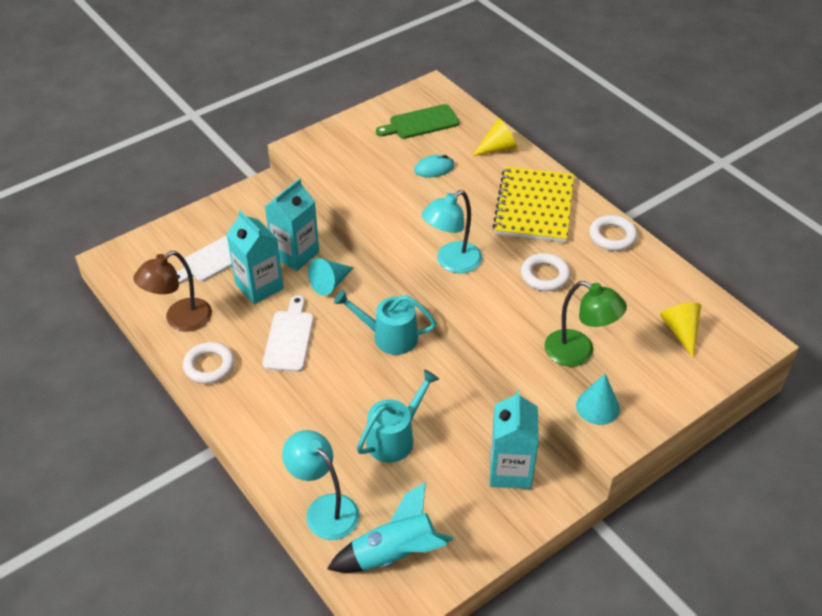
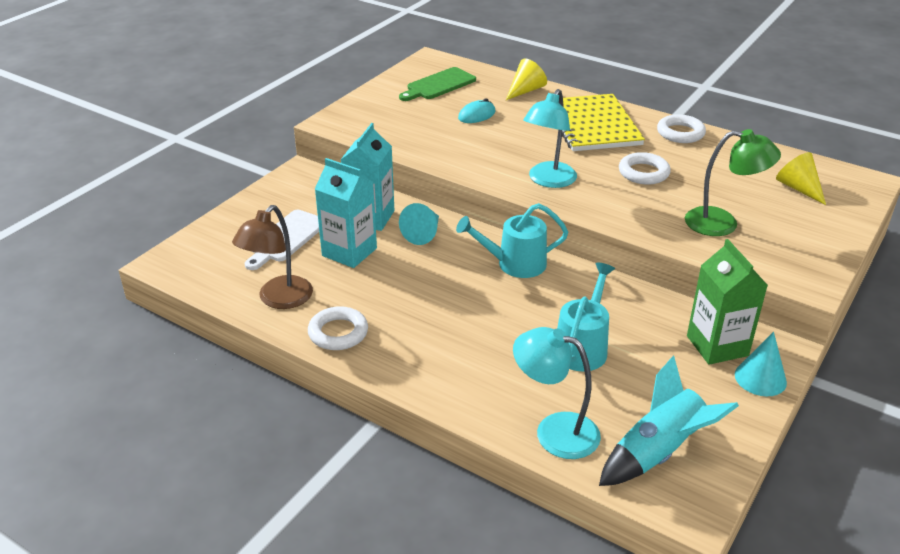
camera: 20 degrees left, 10 degrees down
(289, 338) = (411, 288): white cutting board -> none
(510, 470) = (717, 346): turquoise carton -> green carton
(597, 407) = (775, 261): turquoise cone -> turquoise cone (760, 378)

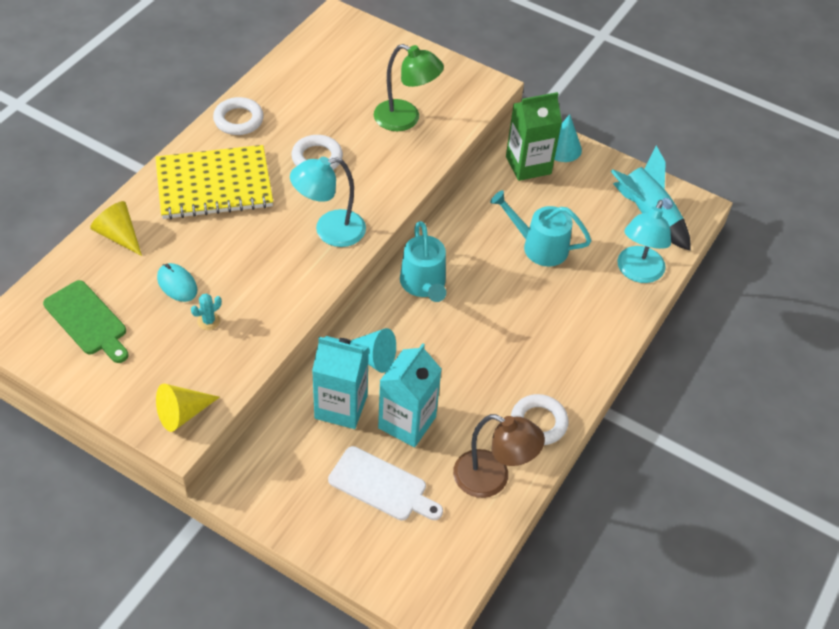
camera: 95 degrees left, 15 degrees up
(438, 129) = (208, 321): none -> turquoise cactus
(548, 180) = (329, 231): turquoise lamp -> turquoise lamp turned 135 degrees clockwise
(722, 223) = (405, 119): green lamp -> green lamp turned 105 degrees clockwise
(798, 188) = (348, 61): yellow cone -> yellow cone (183, 413)

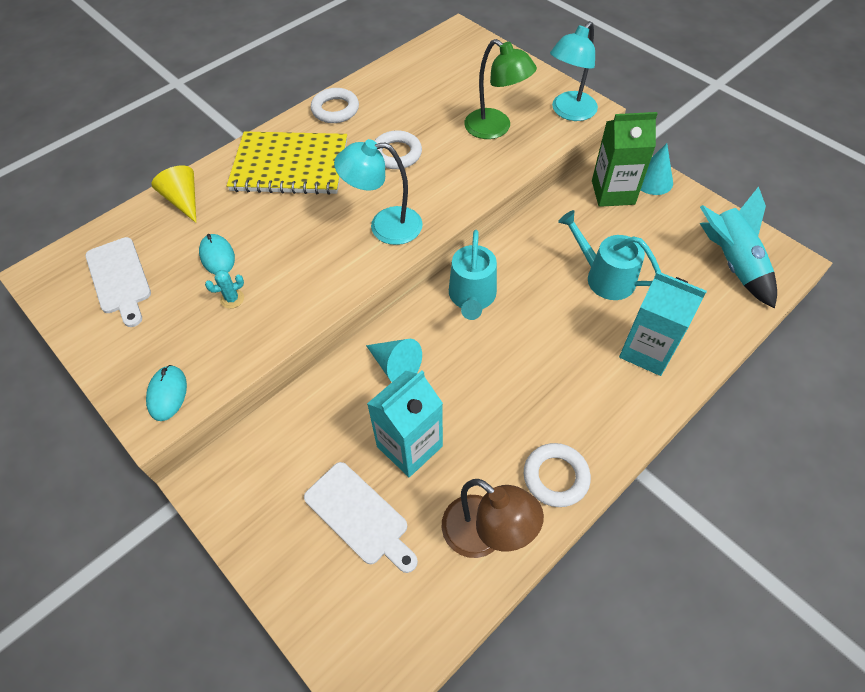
camera: 20 degrees right, 5 degrees up
(87, 321) = (119, 278): green cutting board -> white cutting board
(183, 413) = (167, 394): yellow cone -> turquoise mouse
(341, 407) = (346, 414): turquoise carton -> turquoise carton (647, 350)
(637, 272) = (708, 323): turquoise lamp -> turquoise lamp (569, 112)

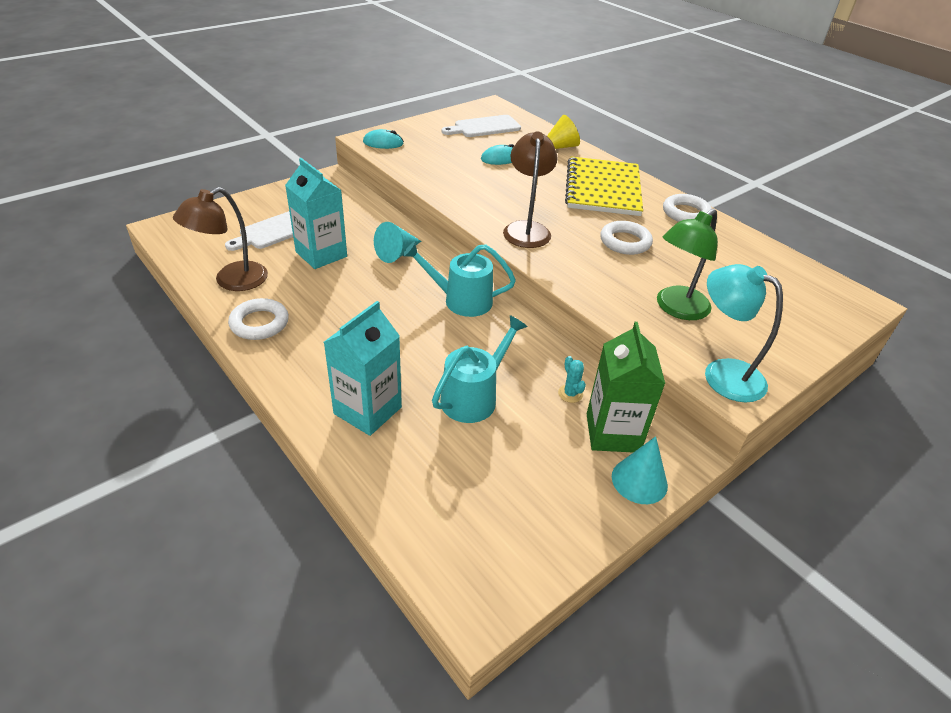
camera: 90 degrees right, 15 degrees down
(232, 299) = (457, 163): turquoise cactus -> turquoise cactus (570, 394)
(384, 226) = (526, 229): turquoise lamp -> brown lamp
(732, 263) = (481, 530): turquoise rocket -> none

